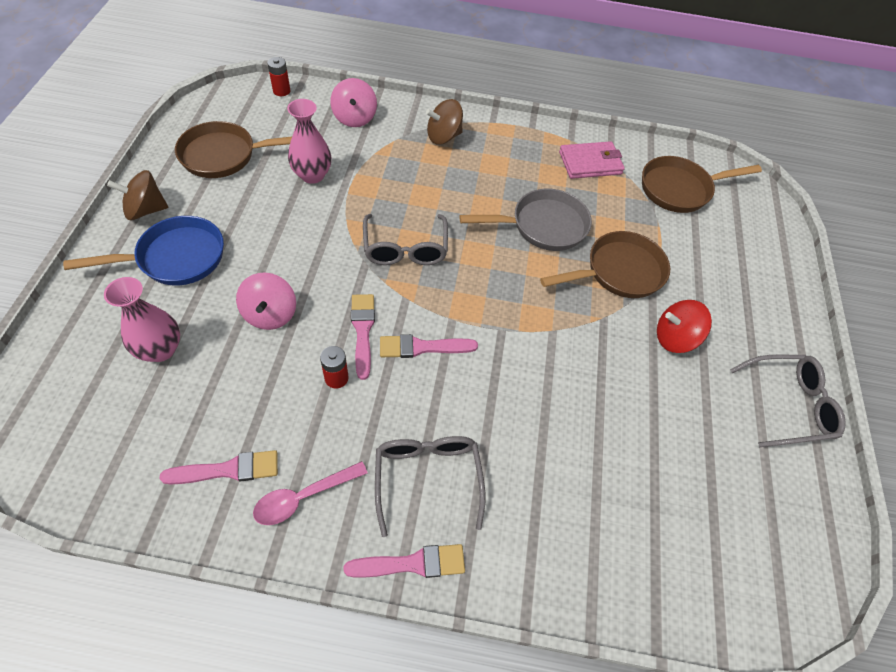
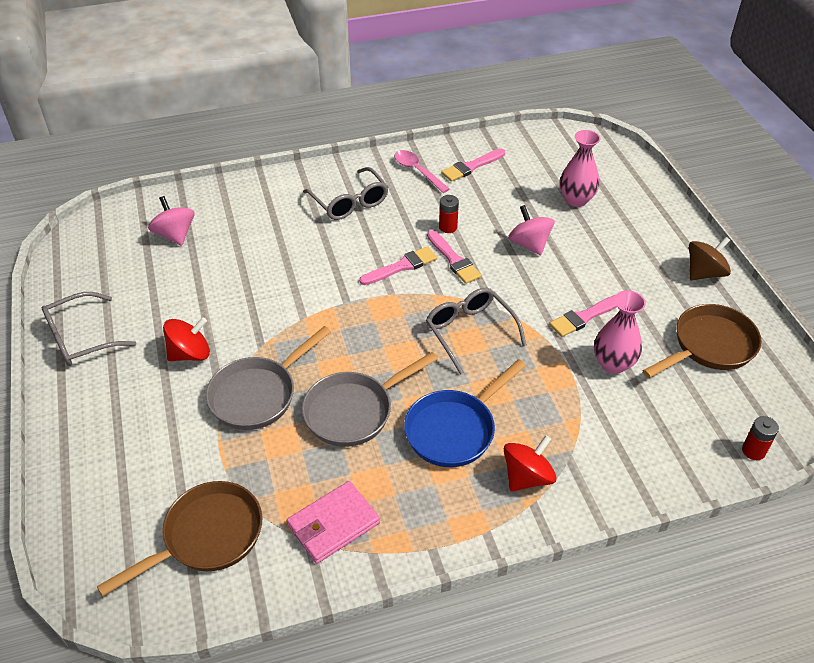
camera: 160 degrees right, 10 degrees down
(175, 258) = (637, 251): blue pan -> blue pan (454, 429)
(304, 497) = (417, 171): pink spoon -> pink spoon turned 75 degrees counterclockwise
(354, 118) = (642, 453): pink spinning top -> pink spinning top (175, 235)
(412, 563) = (335, 168): pink brush -> pink brush (584, 317)
(443, 136) = (527, 477): brown spinning top -> red spinning top
(618, 272) = (258, 394): brown pan -> grey pan

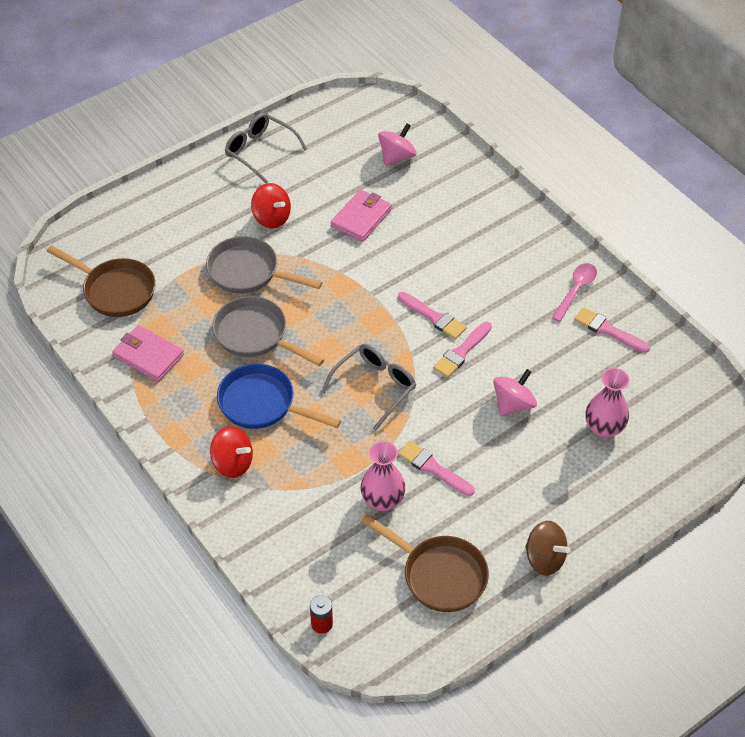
camera: 70 degrees right, 5 degrees up
(240, 282) = (361, 218): none -> pink wallet
(350, 202) = (500, 255): grey glasses -> none
(448, 227) = (505, 336): red battery -> none

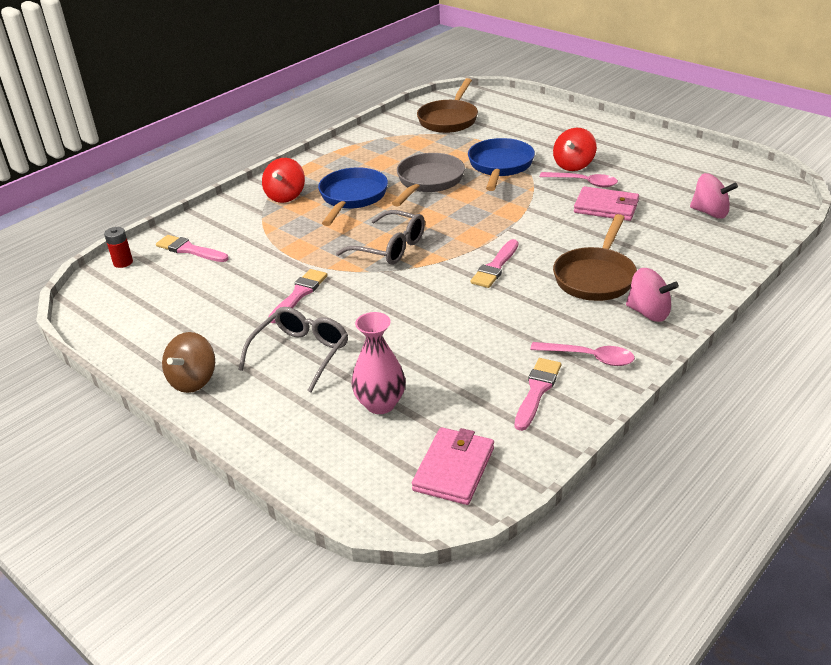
camera: 80 degrees right, 15 degrees down
(148, 356) = (387, 143): pink wallet -> pink wallet (454, 469)
(248, 272) = (500, 166): grey pan -> blue pan
(260, 151) = (654, 145): grey glasses -> grey glasses (301, 353)
(310, 220) = (583, 182): none -> pink spoon
(382, 500) = (256, 272): pink vase -> none
(439, 575) = (173, 316): brown pan -> brown pan (595, 277)
(461, 352) = (455, 290): pink brush -> pink brush (189, 250)
(513, 404) = (396, 333): pink spinning top -> pink spinning top (648, 312)

